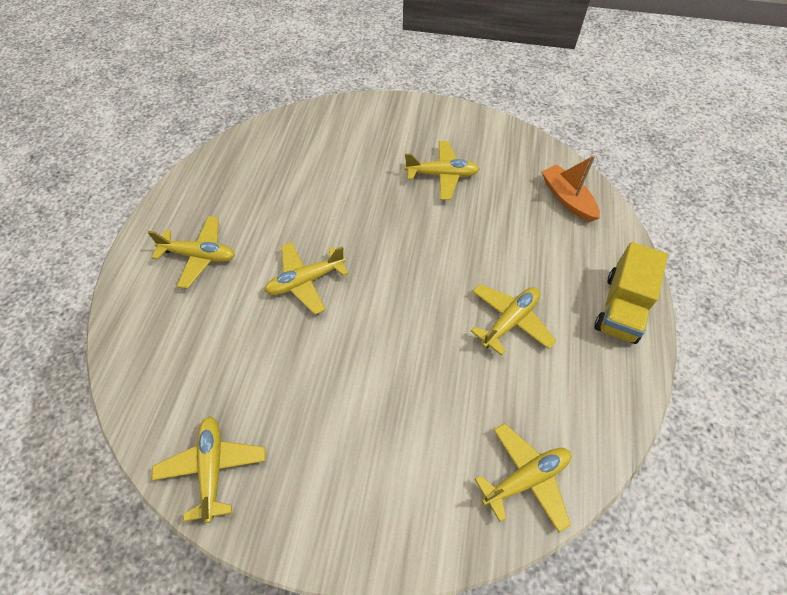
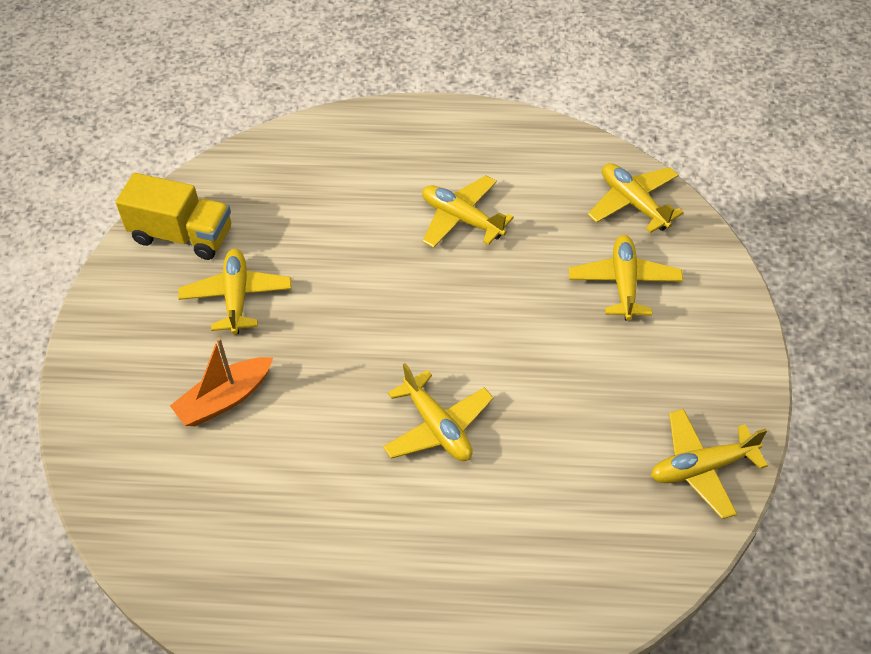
camera: 95 degrees left, 5 degrees down
(199, 256) = (413, 572): yellow plane -> yellow plane (624, 283)
(567, 199) = (274, 169): orange boat -> orange boat (224, 399)
(621, 308) = (428, 129): yellow truck -> yellow truck (182, 235)

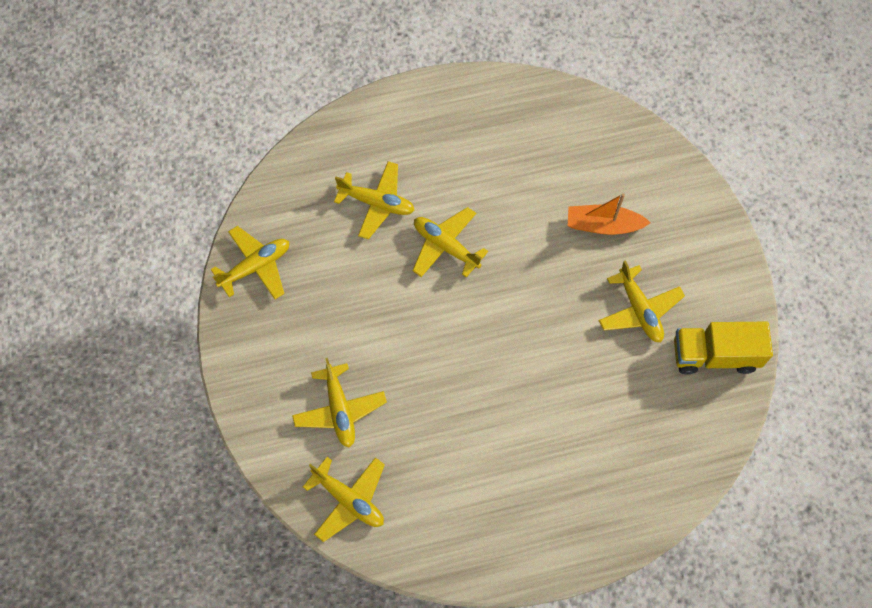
camera: 160 degrees right, 15 degrees up
(224, 399) = (603, 225): orange boat -> orange boat turned 120 degrees counterclockwise
(461, 219) = (491, 439): yellow plane -> yellow plane (377, 203)

